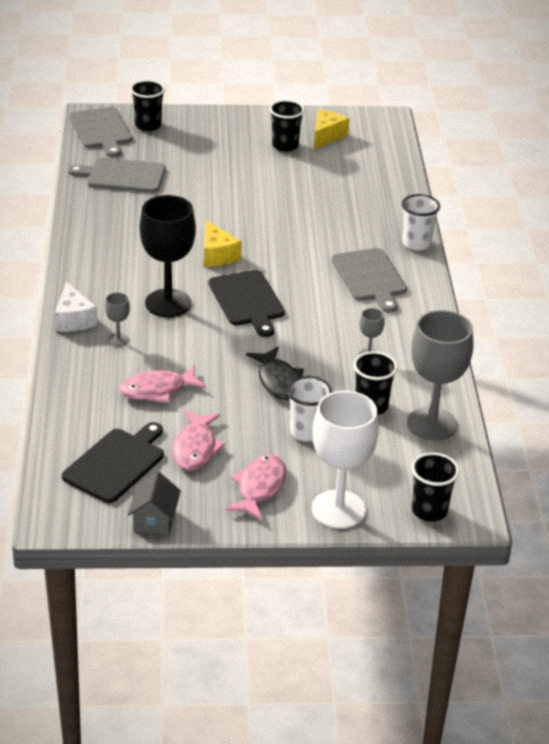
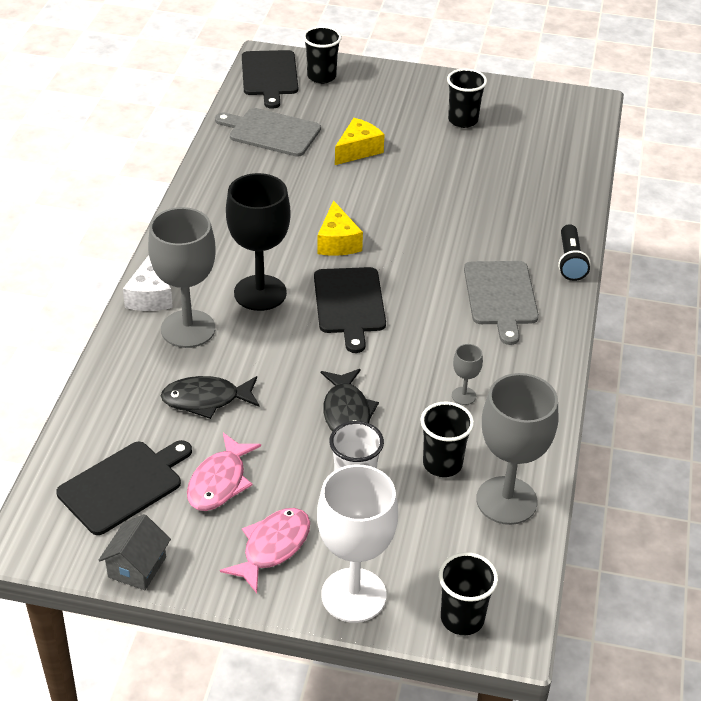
camera: 15 degrees right, 5 degrees up
(101, 130) = (269, 76): grey cutting board -> black cutting board
(118, 339) = (188, 329): grey goblet -> grey goblet, size x2.30
(157, 390) = (206, 400): pink fish -> black fish
(327, 136) = (514, 114): yellow cheese -> yellow cheese (358, 150)
(416, 243) = (570, 261): white cup -> black flashlight

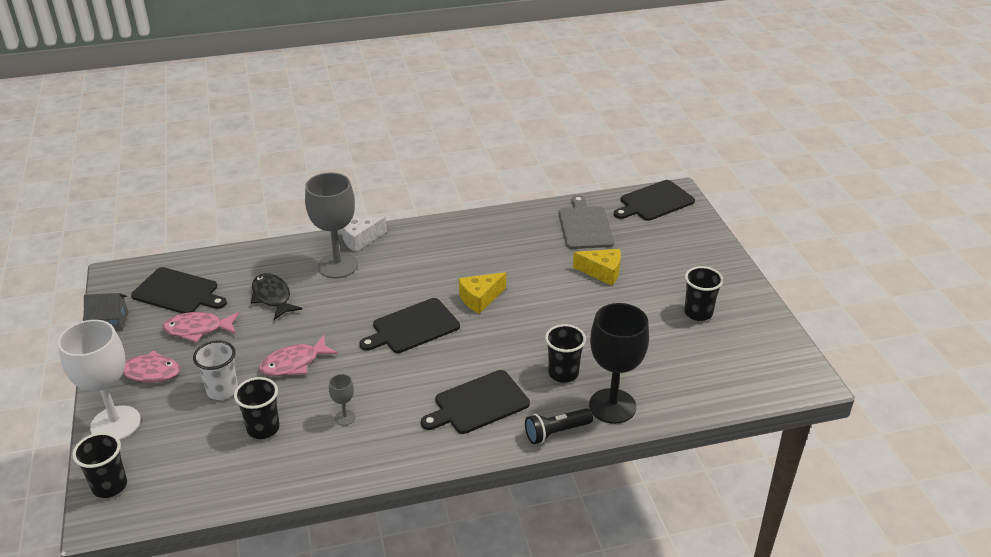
camera: 65 degrees right, 5 degrees down
(260, 293) = (396, 283): black goblet -> black goblet (612, 406)
(321, 77) = (680, 225): black cup -> black cup (563, 373)
(346, 412) = (294, 363): black fish -> pink fish
(500, 296) = (478, 403): grey cutting board -> black cutting board
(506, 500) = (239, 475): grey goblet -> none

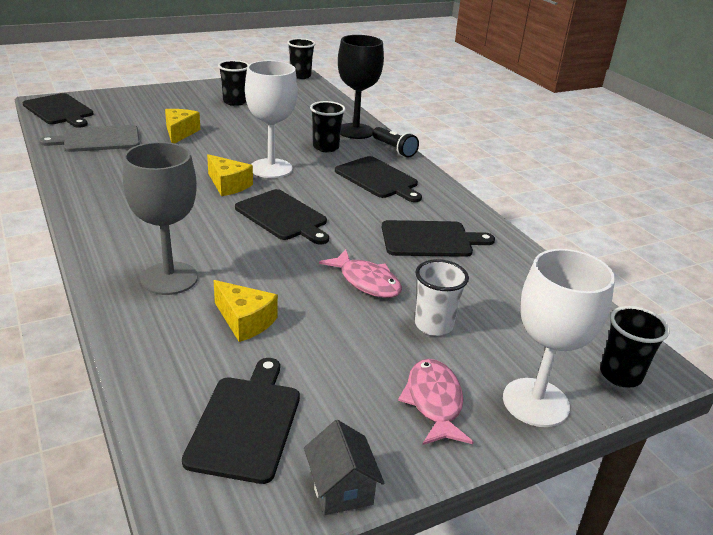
camera: 105 degrees left, 5 degrees down
(198, 329) = (330, 375): pink fish -> none
(263, 428) = (472, 284): black cup -> black cup (300, 76)
(272, 297) = (245, 321): black fish -> yellow cheese
(345, 417) = (430, 239): grey goblet -> black cutting board
(360, 239) = (106, 269): white cheese -> none
(512, 328) = (271, 168): none -> white goblet

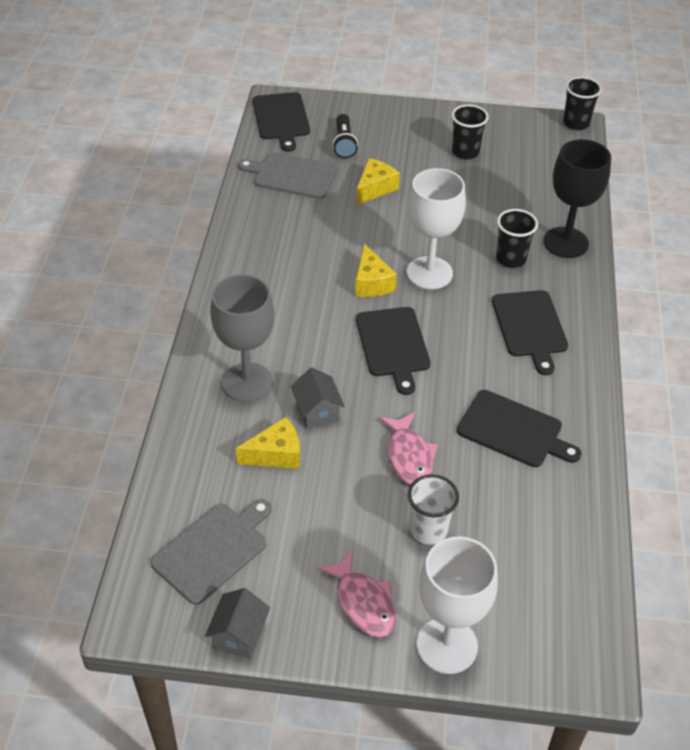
camera: 35 degrees right, 15 degrees up
(245, 321) = (276, 454): yellow cheese -> yellow cheese turned 90 degrees counterclockwise
(246, 423) = (213, 550): black cutting board -> grey cutting board
(256, 277) = (317, 411): none -> grey house
(394, 149) = (586, 287): black flashlight -> black flashlight (344, 144)
(434, 402) = (363, 602): pink fish -> pink fish turned 120 degrees clockwise
(620, 375) = (551, 660): black cup -> none

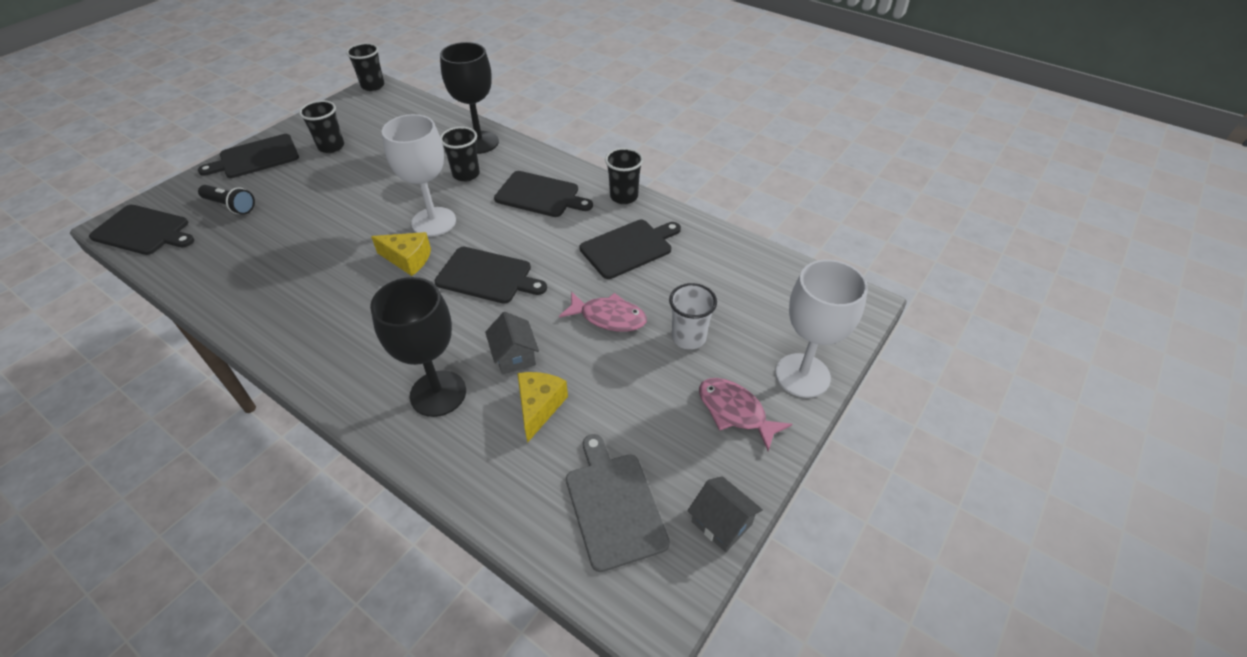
camera: 60 degrees left, 0 degrees up
(247, 382) = (438, 393): grey goblet -> black goblet
(292, 175) = (224, 254): grey cutting board -> none
(317, 411) = (514, 356): grey house -> grey house turned 60 degrees clockwise
(363, 602) = (735, 412): pink fish -> pink fish turned 135 degrees counterclockwise
(375, 188) = (306, 211): yellow cheese -> none
(410, 118) = (256, 157): none -> black cutting board
(586, 392) = (624, 197): none -> black cup

